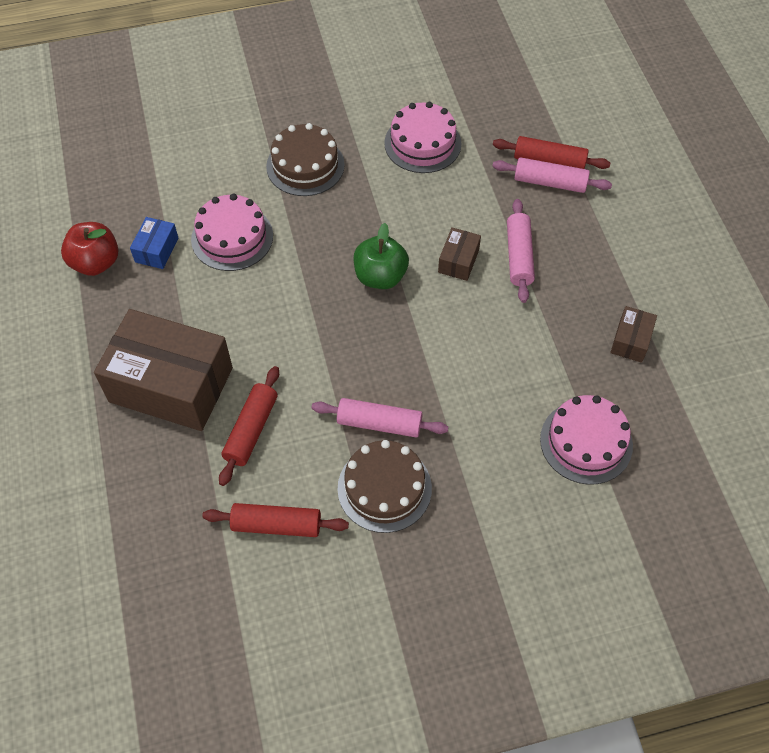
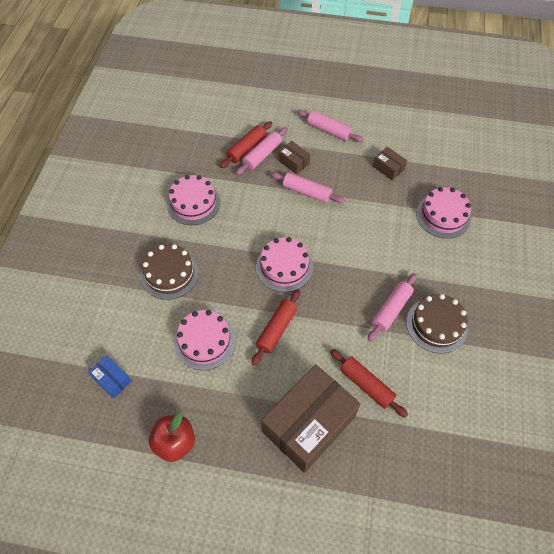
camera: 65 degrees left, 0 degrees up
(156, 250) = (187, 394): blue box -> blue box (112, 380)
(276, 525) = (441, 395): red rolling pin -> red rolling pin (276, 329)
(380, 276) = (284, 267): green apple -> pink cake
(458, 261) = (294, 222): brown box -> brown box (294, 162)
(651, 242) = (329, 130): none -> pink rolling pin

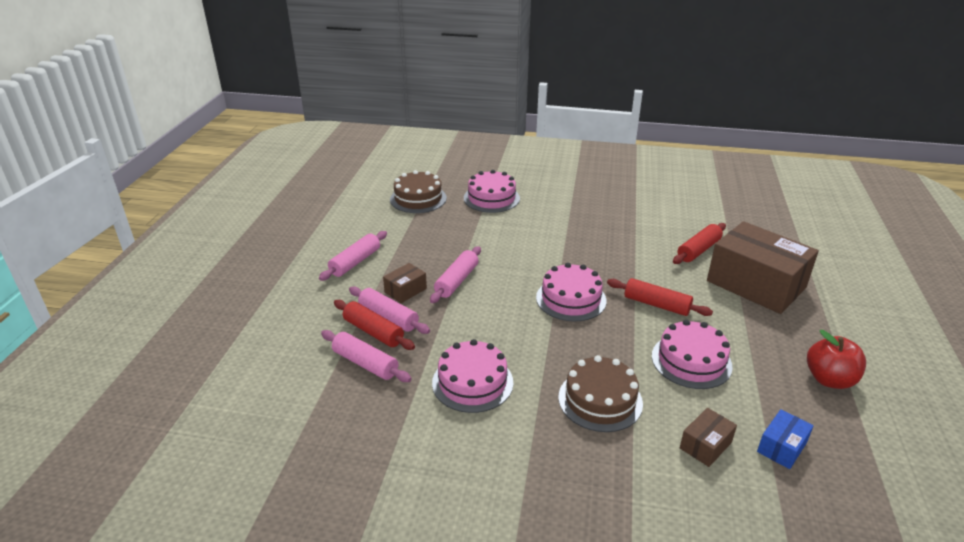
camera: 90 degrees left, 25 degrees down
(388, 168) = (424, 224): brown box -> brown box (705, 445)
(391, 310) = (610, 233): pink rolling pin -> pink rolling pin (365, 363)
(436, 325) = (620, 210): brown cake -> brown cake (418, 198)

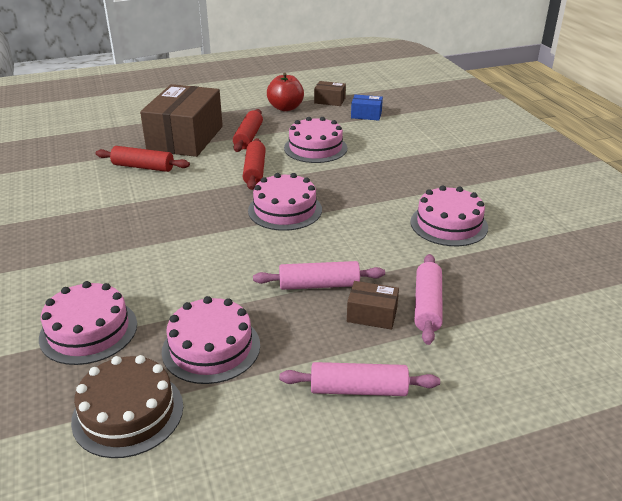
camera: 120 degrees left, 0 degrees up
(365, 363) = (503, 289): pink rolling pin -> none
(373, 332) = (459, 305): red rolling pin -> red rolling pin (248, 137)
(439, 228) = (211, 347): none -> pink cake
(600, 400) = (398, 170): brown cake -> none
(705, 445) = (393, 133): brown box -> brown box (329, 101)

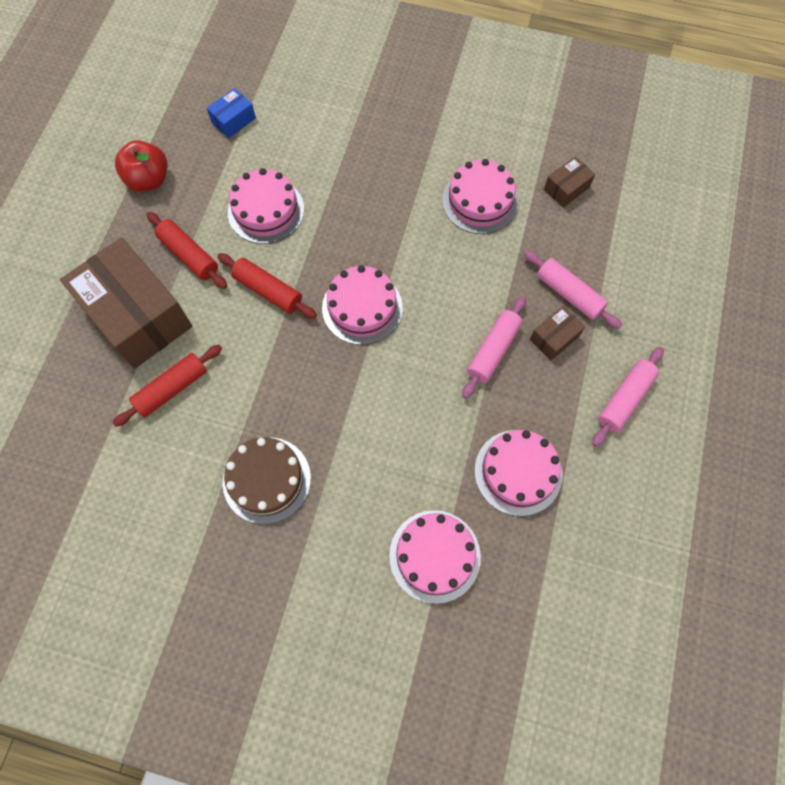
camera: 55 degrees left, 35 degrees up
(128, 413) = (553, 565): brown cake -> brown cake (266, 480)
(329, 101) = (169, 129): brown box -> brown box (566, 188)

